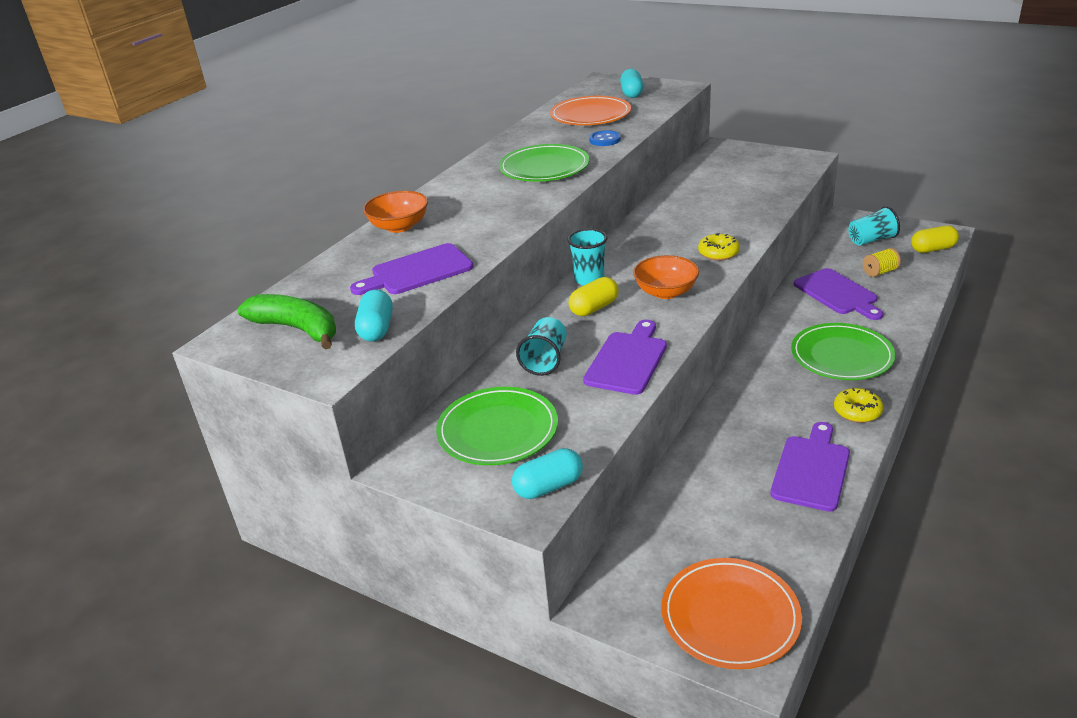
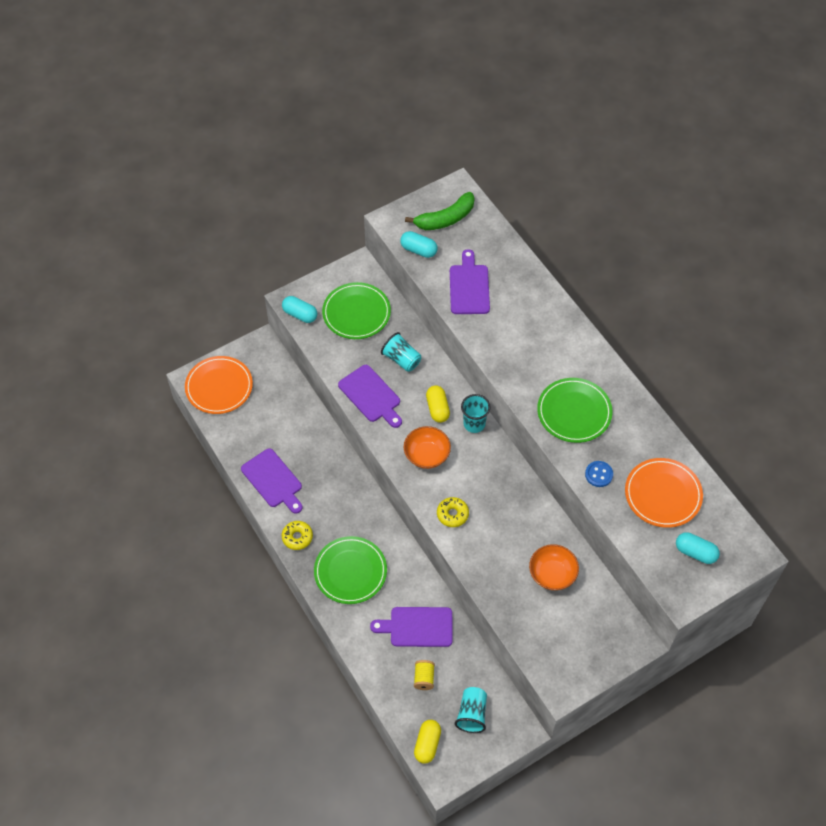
camera: 115 degrees right, 25 degrees up
(399, 226) = (539, 298): orange bowl -> orange bowl (552, 574)
(548, 486) = (300, 314): turquoise capsule -> turquoise capsule turned 60 degrees counterclockwise

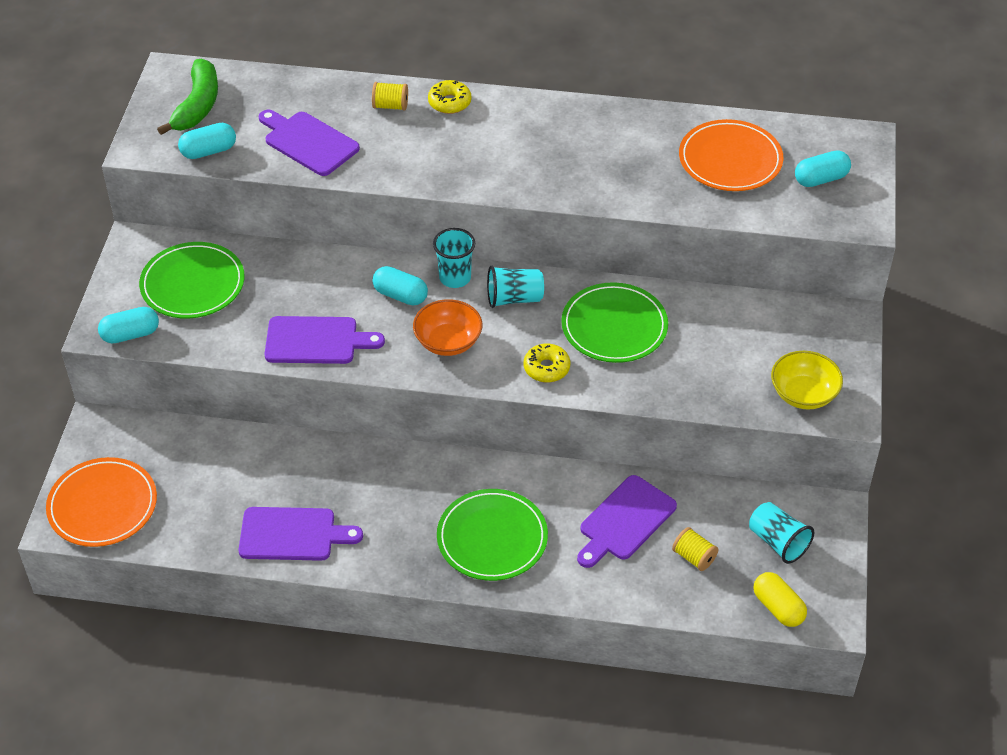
camera: 50 degrees left, 10 degrees down
(297, 537) = (394, 560): yellow donut -> yellow donut (449, 102)
(401, 359) = (301, 285): turquoise cup -> turquoise cup (514, 298)
(437, 408) = (400, 295): yellow capsule -> turquoise capsule
(534, 301) = (390, 106): none -> yellow spool
(552, 574) = (705, 333): orange bowl -> none
(554, 656) = (803, 394): none -> yellow bowl
(574, 412) = (560, 162): green plate -> green plate (614, 326)
(598, 474) = (655, 191): blue button -> none

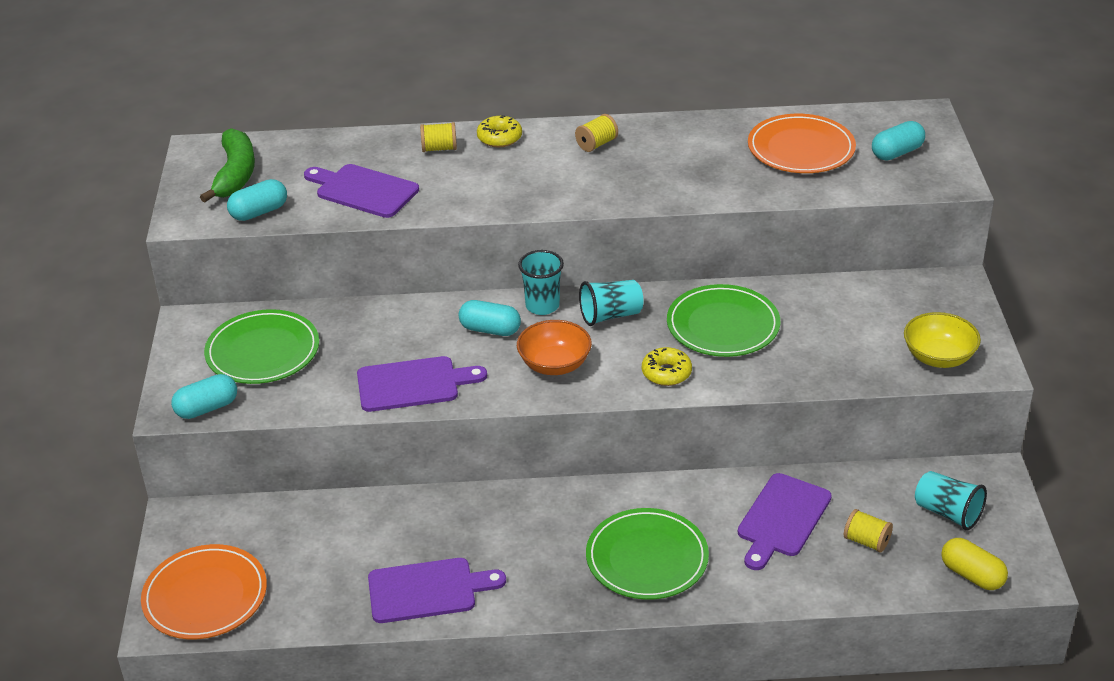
camera: 10 degrees left, 10 degrees down
(538, 124) = (596, 144): none -> yellow spool

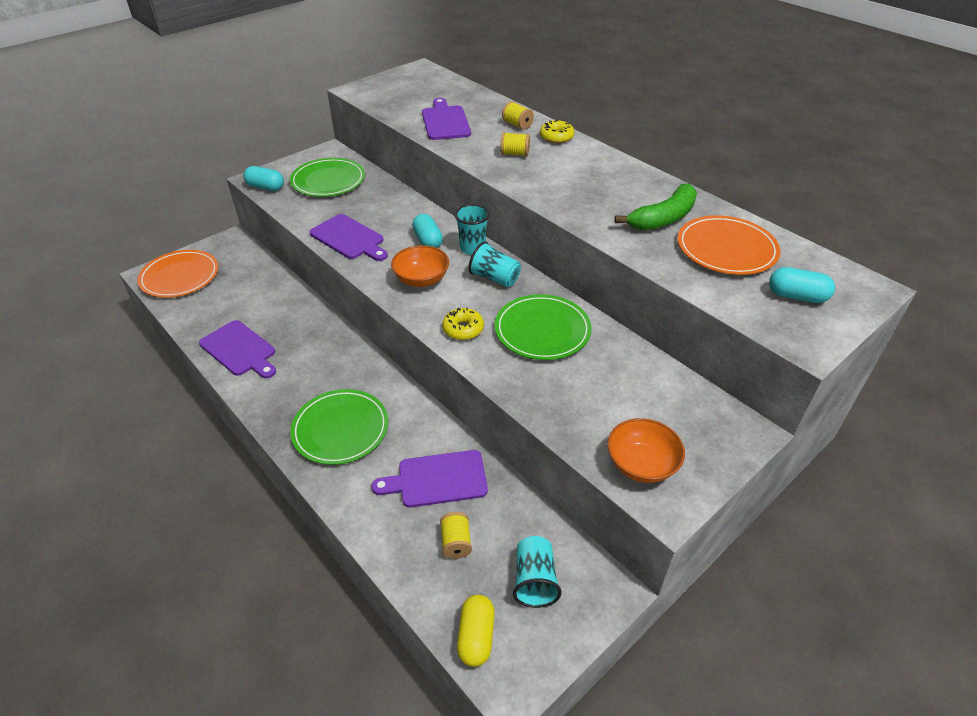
camera: 50 degrees right, 5 degrees up
(235, 174) = (411, 85): green banana -> green banana (663, 218)
(259, 212) = (387, 104): turquoise capsule -> none
(596, 144) = (601, 170): yellow spool -> yellow spool (515, 154)
(938, 357) = (641, 464): yellow bowl -> orange bowl

